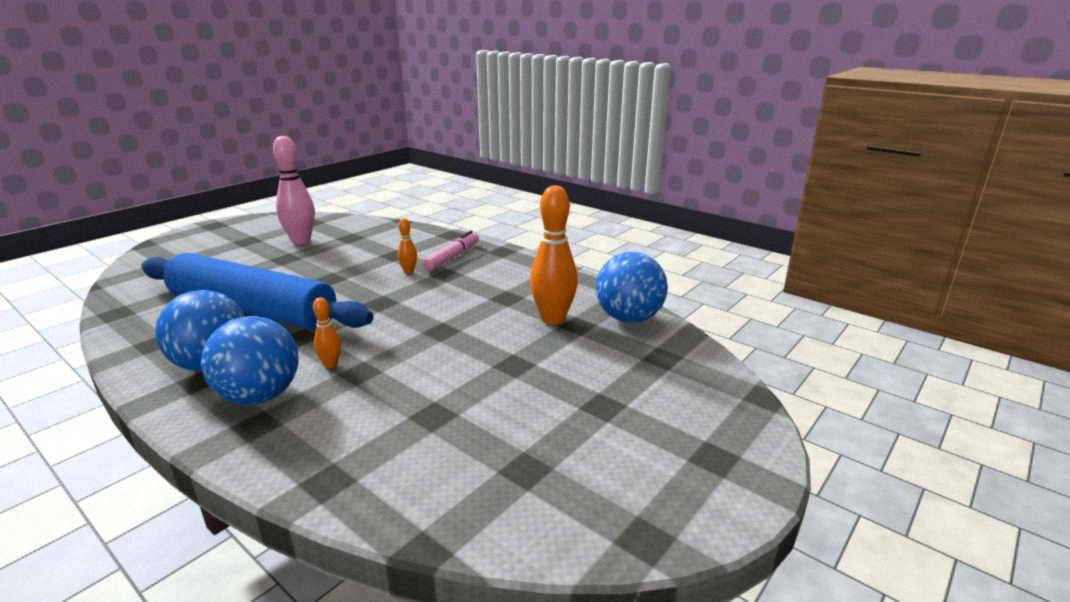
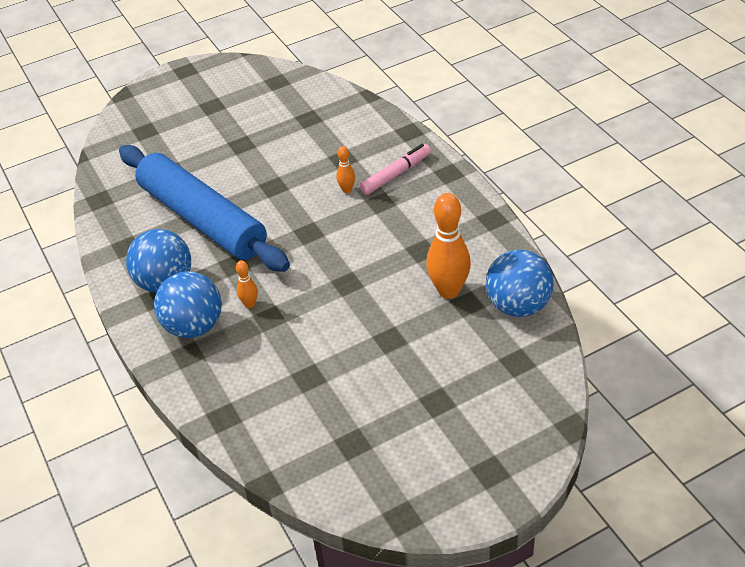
camera: 25 degrees right, 20 degrees up
(301, 241) = (261, 116): pink bowling pin -> none

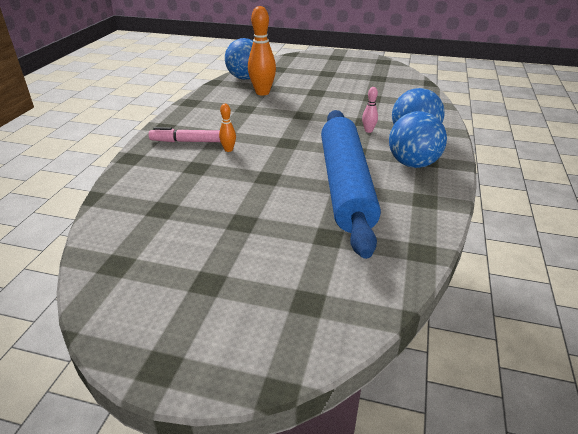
camera: 140 degrees left, 10 degrees down
(250, 304) = (368, 131): orange bowling pin -> pink bowling pin

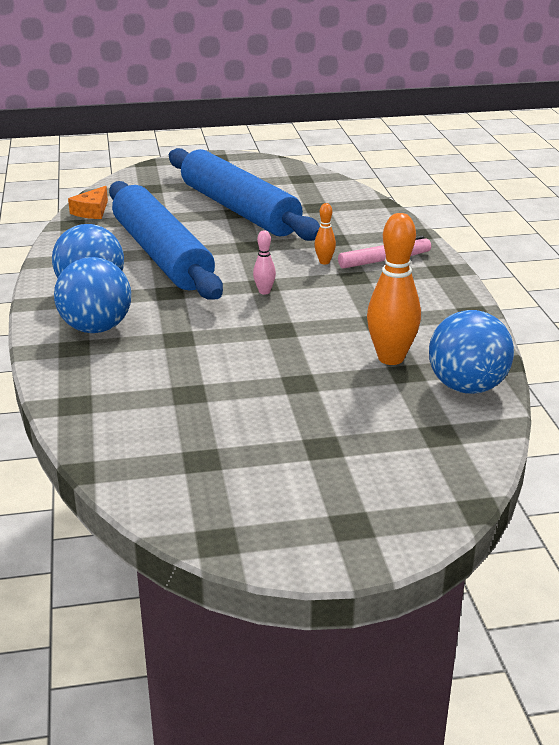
camera: 155 degrees right, 5 degrees down
(236, 226) = (239, 210): none -> blue rolling pin
(368, 131) = (165, 324): pink bowling pin -> pink bowling pin (264, 292)
(396, 270) = (92, 211): none -> orange cheese

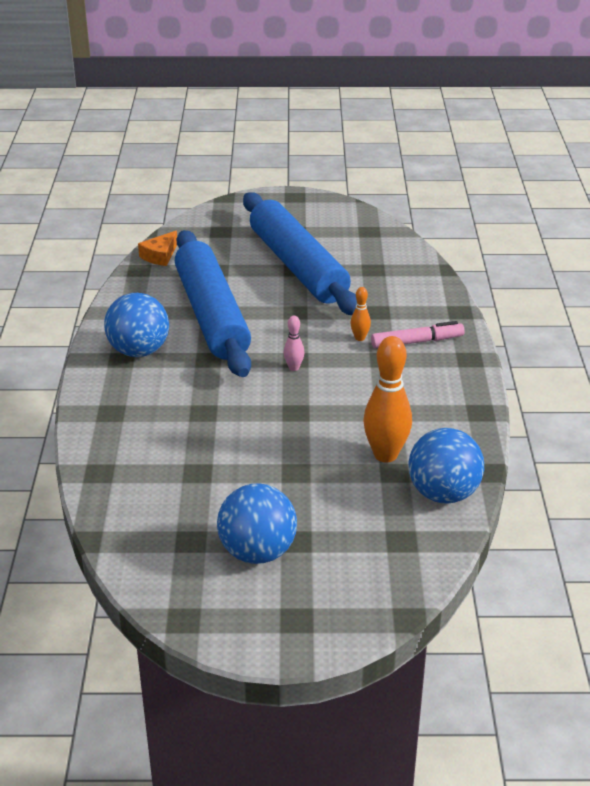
camera: 10 degrees right, 5 degrees up
(96, 328) = (134, 393): blue ball -> blue ball (257, 552)

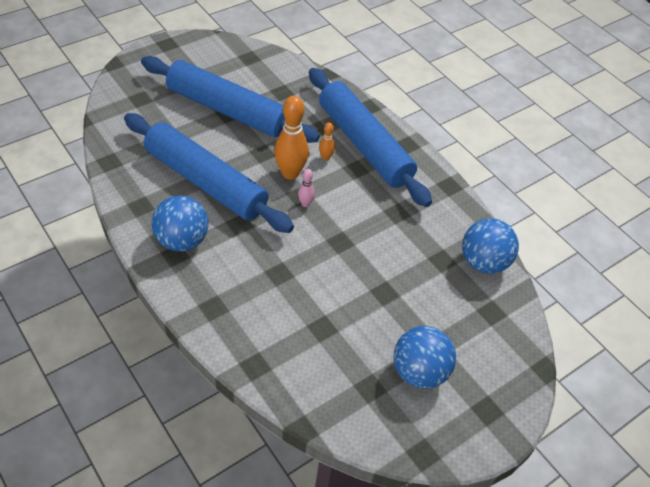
camera: 40 degrees left, 15 degrees up
(160, 256) = (114, 141): orange cheese -> none
(385, 455) = (425, 249): orange bowling pin -> orange bowling pin (290, 173)
(417, 342) = (364, 144): pink marker -> blue rolling pin

